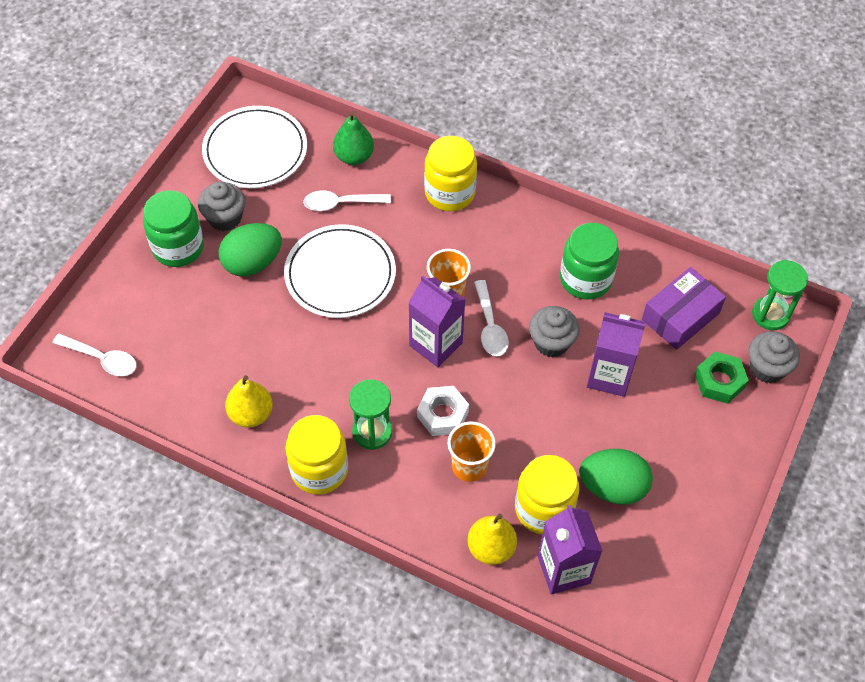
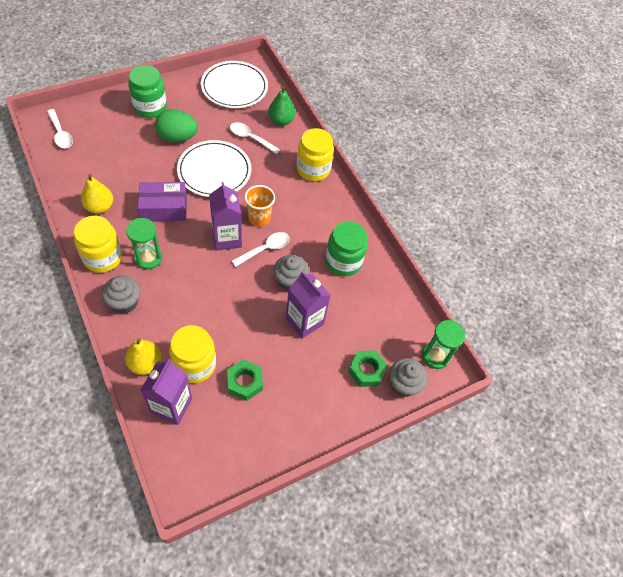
camera: 30 degrees right, 0 degrees up
(225, 218) = (186, 108): grey cupcake -> grey cupcake (124, 302)
(442, 414) = (193, 276): white nut -> none
(469, 466) = (179, 312): orange cup -> none
(490, 326) = (265, 249): white spoon -> white spoon turned 150 degrees counterclockwise
(612, 487) = (245, 382): green egg -> green nut
(680, 316) = (379, 319): purple box -> purple box (164, 208)

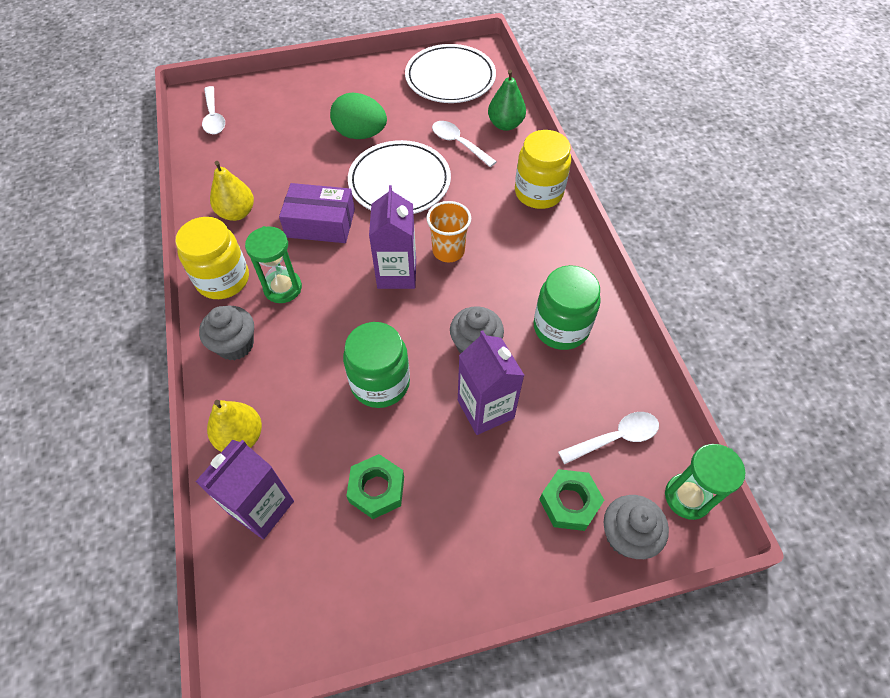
camera: 20 degrees right, 0 degrees up
(150, 107) = (334, 94): green jar -> green jar (380, 383)
(195, 364) = (310, 450): yellow jar -> none
(265, 249) = (448, 295): white spoon -> white spoon (615, 438)

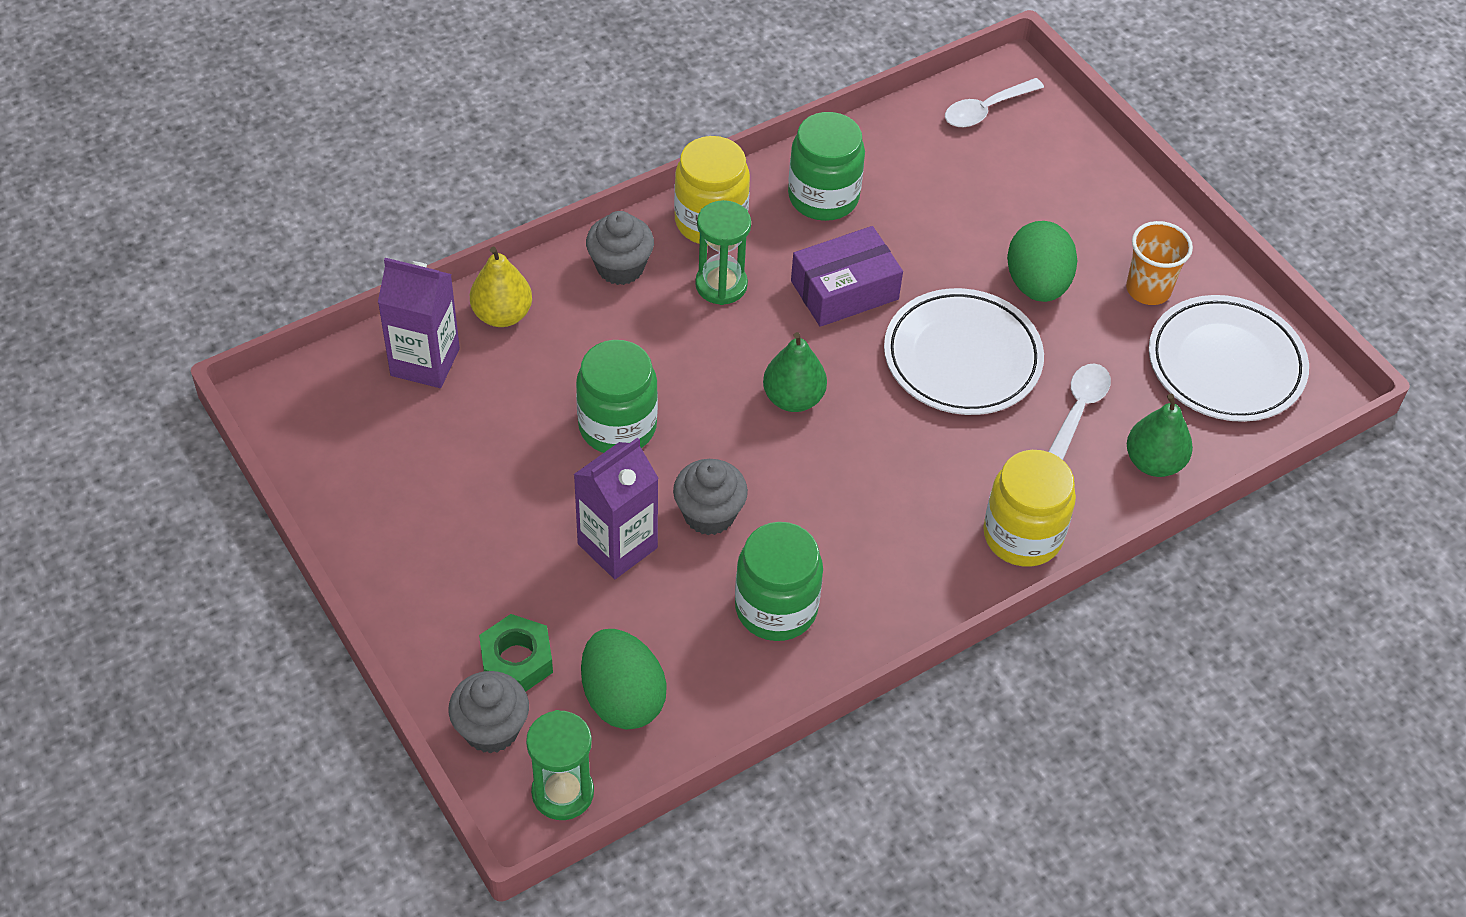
camera: 70 degrees right, 5 degrees down
(237, 213) = (823, 197): yellow pear -> green jar
(320, 223) = (844, 290): purple box -> purple box turned 75 degrees clockwise
(376, 489) = (476, 461): green nut -> none
(397, 273) = (793, 398): purple carton -> green pear
(448, 251) = (857, 447): orange cup -> orange cup (1148, 289)
(615, 438) = (622, 698): white spoon -> green egg

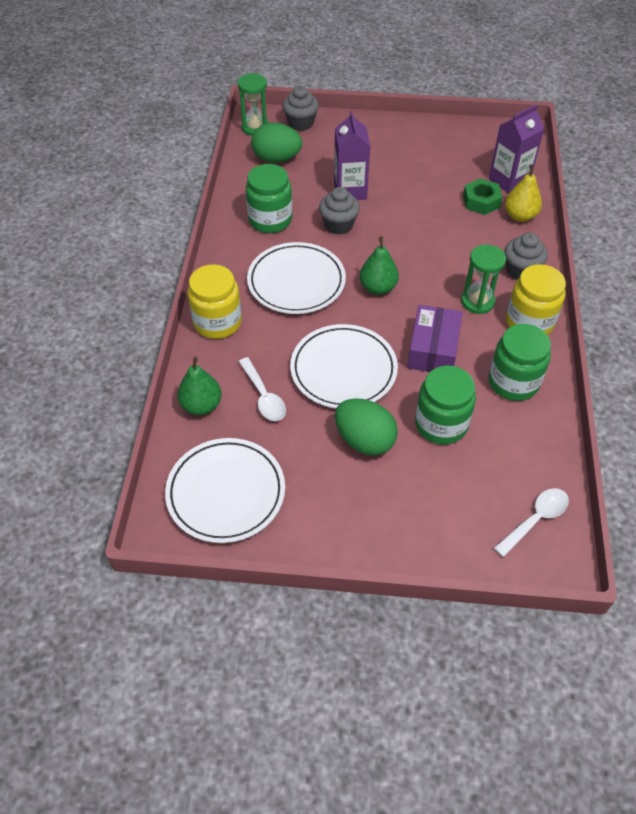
camera: 130 degrees right, 0 degrees up
(516, 660) = (323, 141): green nut -> green nut (481, 201)
(617, 426) = (416, 221): green jar -> green jar (441, 424)
(868, 494) = (296, 282): none -> white plate
(986, 110) = (535, 519): white spoon -> white spoon turned 45 degrees clockwise
(1148, 289) = (313, 496): orange cup -> none

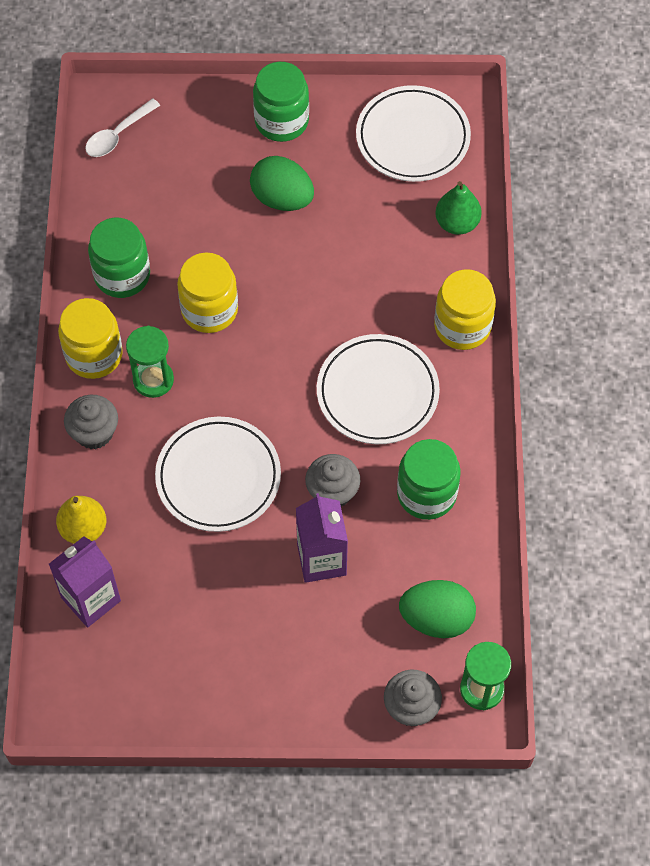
camera: 175 degrees right, 10 degrees up
(263, 396) = (393, 238): white spoon -> none
(343, 370) = (309, 276): white plate -> white plate (218, 477)
(378, 288) = (275, 391): green pear -> none
(433, 349) = (209, 310): purple box -> yellow jar
(441, 424) = (203, 221): green jar -> green jar (281, 121)
(481, 201) = (135, 553): green nut -> none

